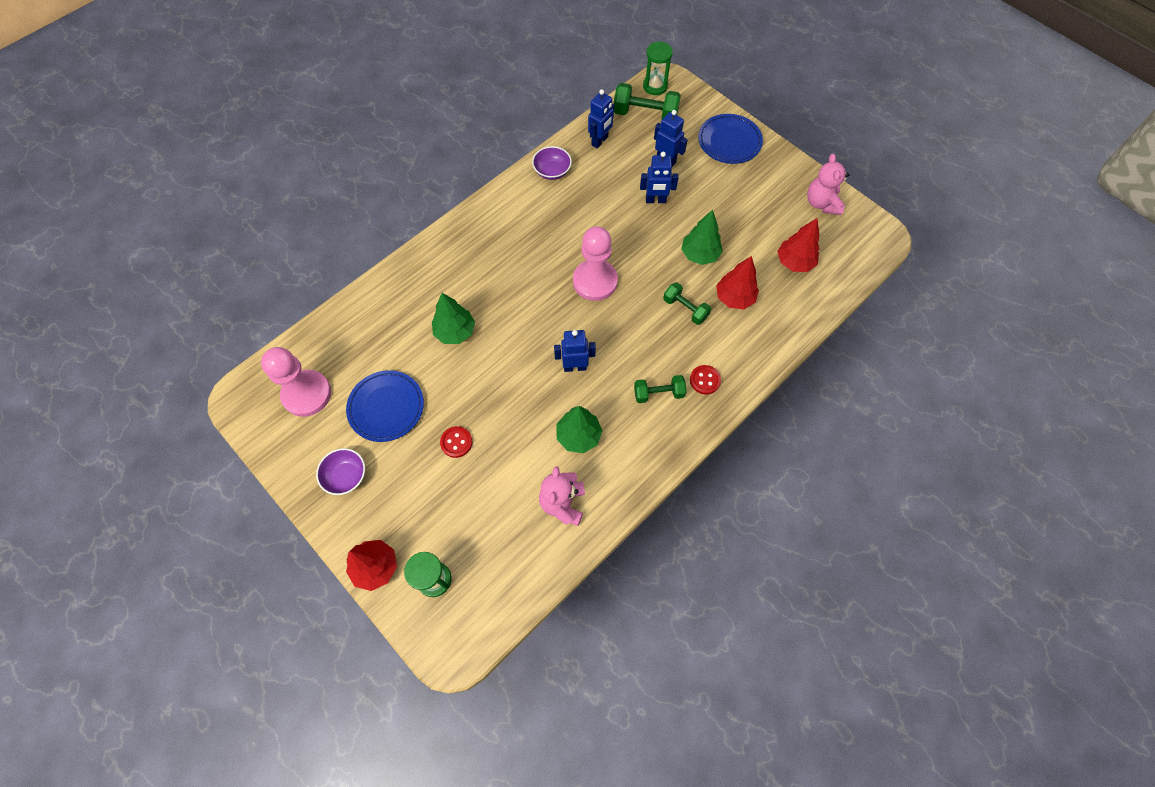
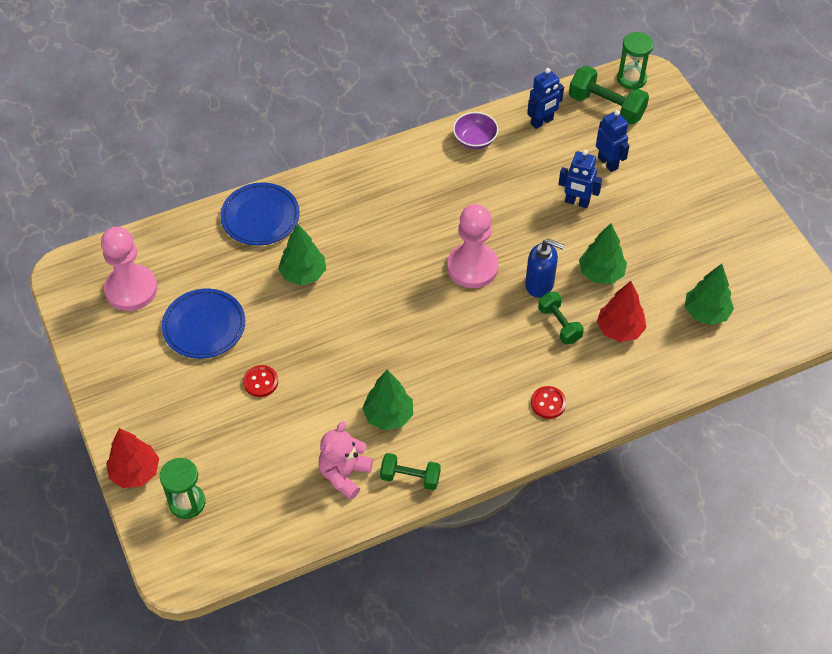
camera: 20 degrees right, 10 degrees down
(346, 476) = (139, 379): purple bowl -> none
(575, 367) = (414, 346): blue robot -> none
(655, 279) = (540, 284): none -> blue soap dispenser
(658, 393) = (491, 401): green dumbbell -> green dumbbell (410, 477)
(729, 142) = (690, 163): blue plate -> blue plate (260, 217)
(794, 262) = (706, 313): red tree -> green tree
(821, 203) = (768, 259): pink teddy bear -> none

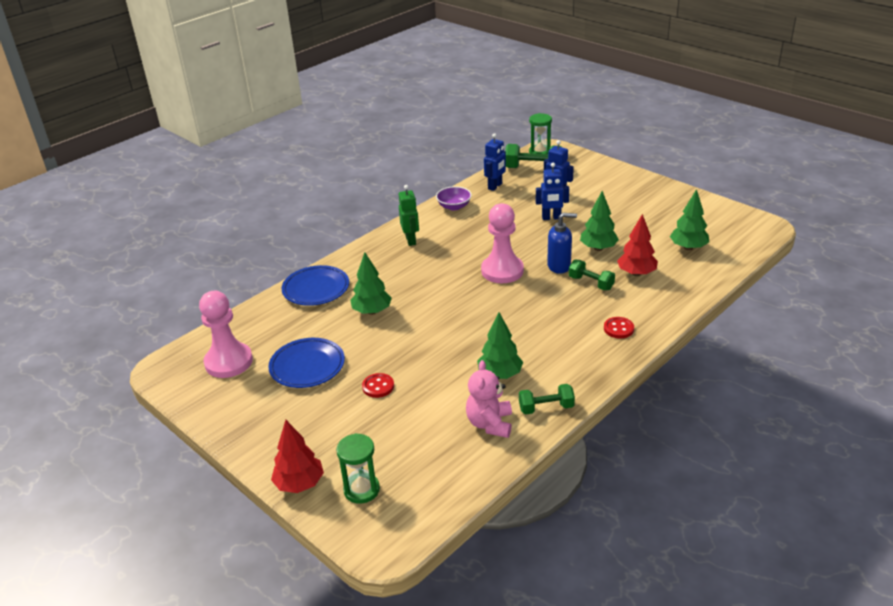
camera: 20 degrees left, 20 degrees down
(397, 179) = (411, 240): none -> green robot

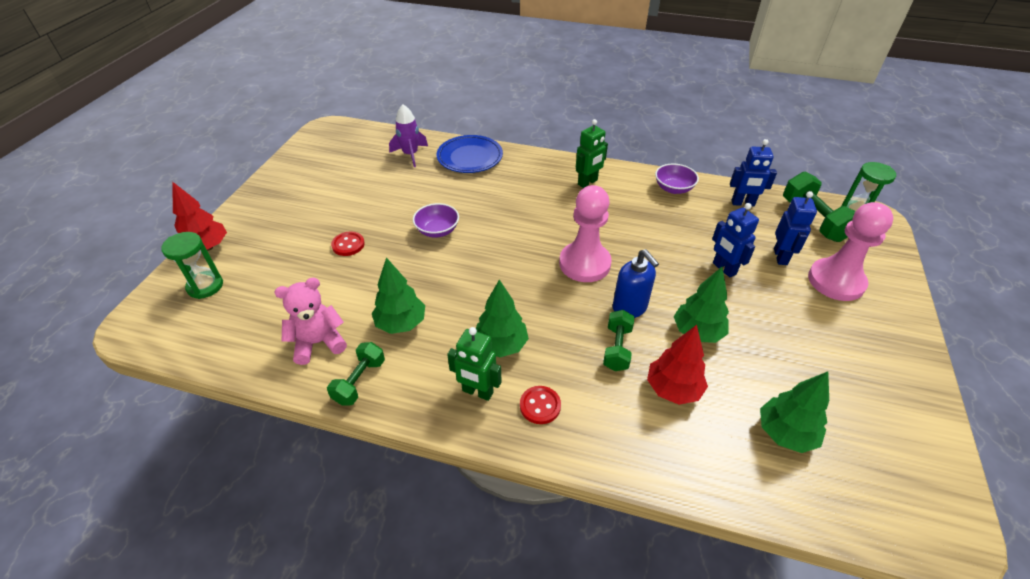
camera: 60 degrees right, 10 degrees up
(229, 362) = (348, 153): pink pawn -> pink pawn (836, 281)
(274, 322) = (410, 154): none -> purple rocket
(307, 366) = (359, 194): blue plate -> none
(372, 311) = (457, 200): green tree -> green tree (501, 345)
(403, 331) = (437, 230): none -> purple bowl
(546, 408) = (359, 381): green dumbbell -> green dumbbell turned 60 degrees clockwise
(591, 352) = (477, 392): none -> green robot

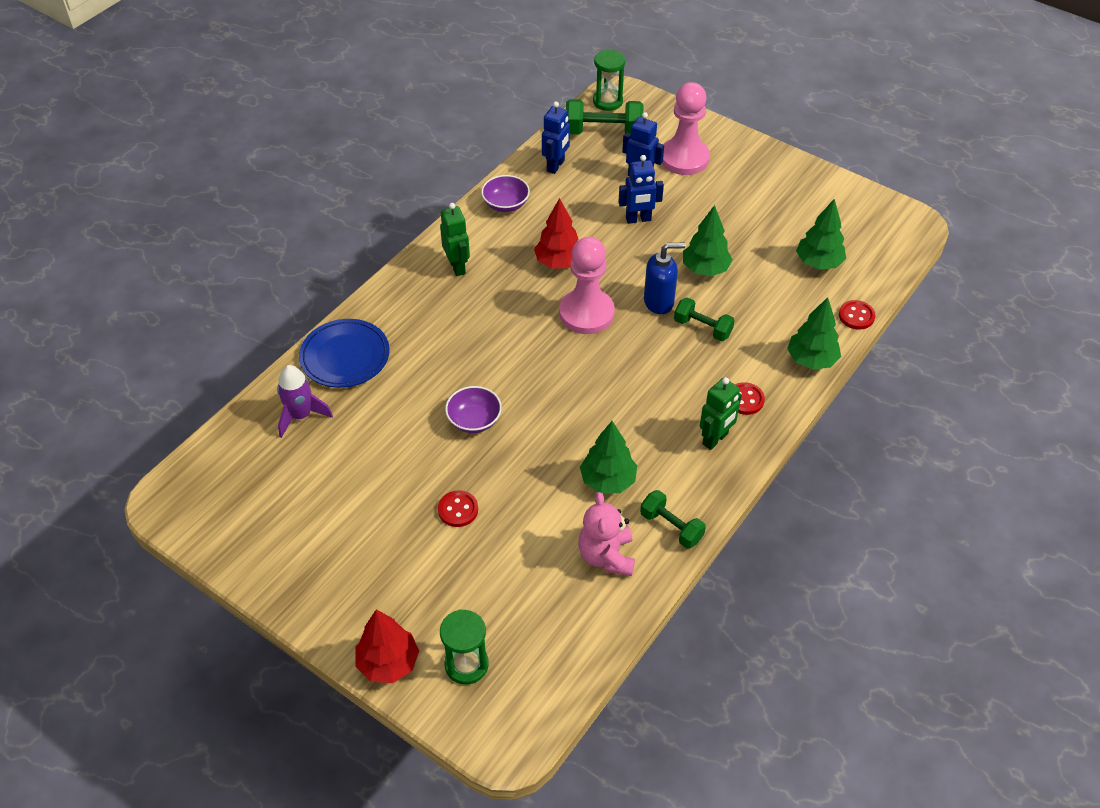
camera: 70 degrees left, 5 degrees up
(501, 345) = (667, 408): green tree -> green tree (811, 360)
(673, 389) = (758, 309): red tree -> red tree (559, 262)
(728, 493) = (856, 316): none -> red button

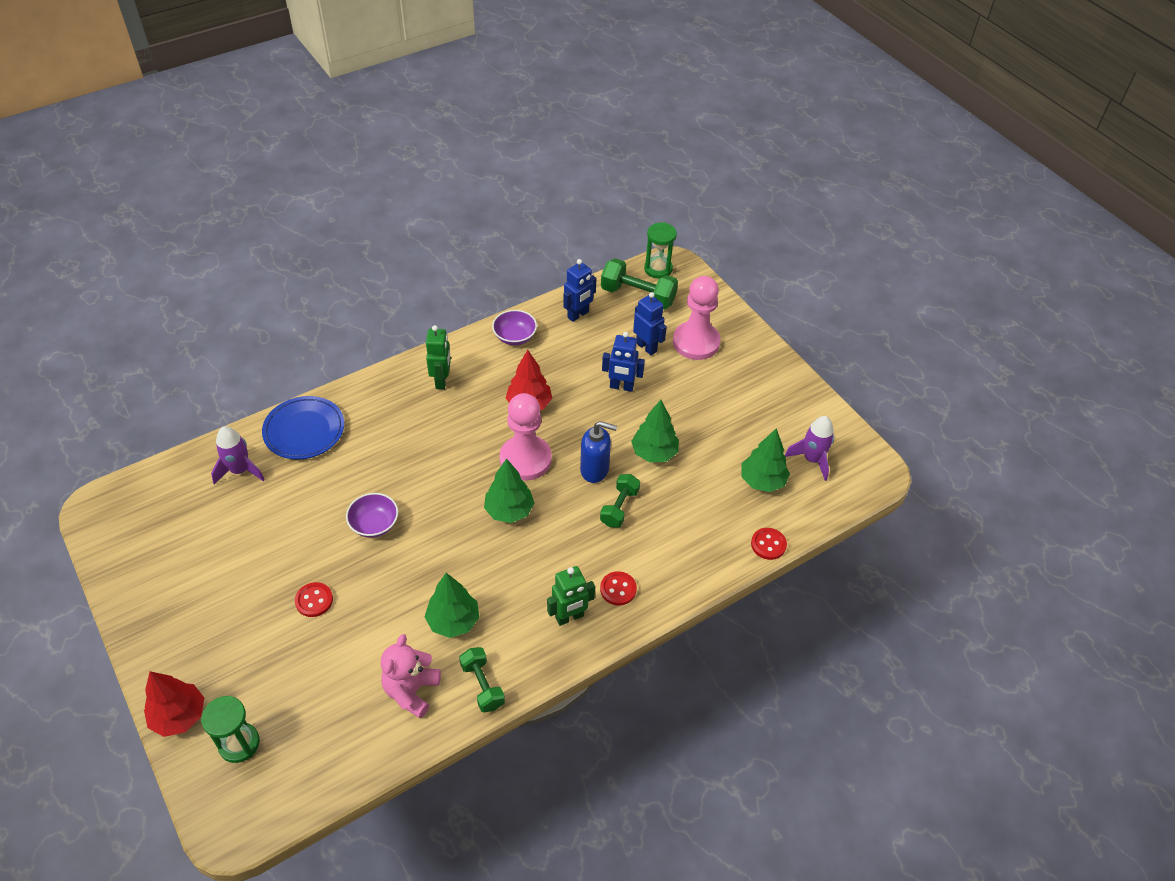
camera: 20 degrees right, 0 degrees up
(702, 328) = (619, 507): green dumbbell -> green dumbbell turned 60 degrees clockwise
(811, 360) = (701, 572): green tree -> green tree (509, 511)
(851, 230) = (812, 459): none -> purple rocket

